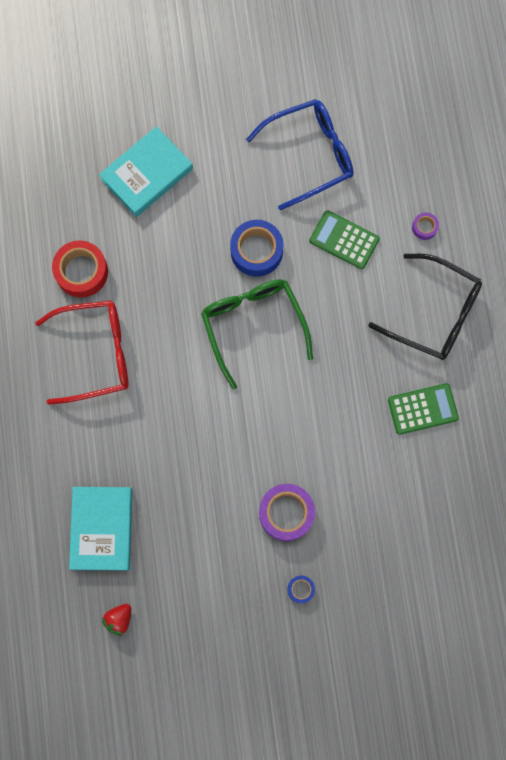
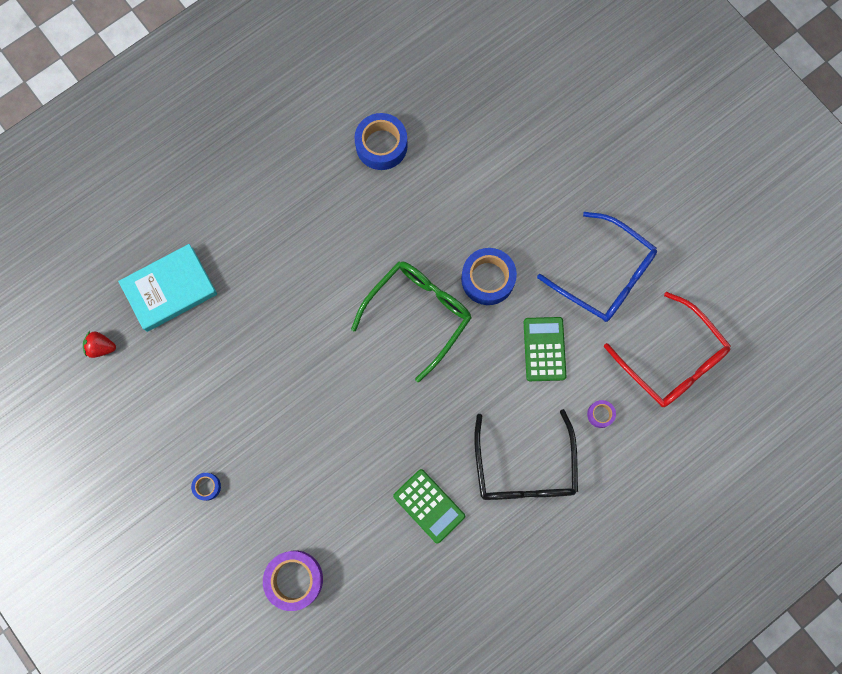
camera: 60 degrees right, 0 degrees up
(81, 272) = (381, 145): red tape -> blue tape
(95, 354) = (316, 197): red glasses -> red glasses (671, 360)
(147, 174) = (500, 148): turquoise book -> none
(286, 513) = (267, 436): purple tape -> purple tape (294, 579)

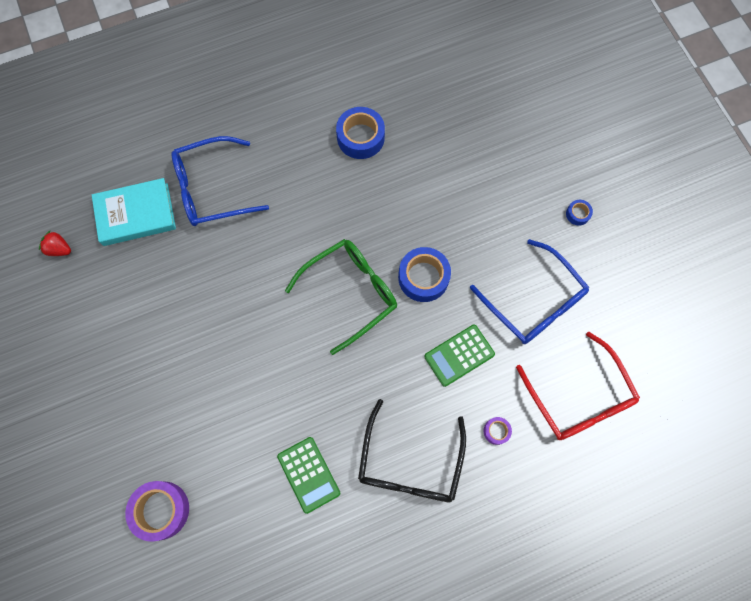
camera: 15 degrees right, 5 degrees down
(207, 486) = (109, 399): blue tape -> blue tape (577, 214)
(241, 241) = (211, 189): none -> blue glasses
(544, 349) = (459, 355): green calculator -> green calculator turned 135 degrees counterclockwise

